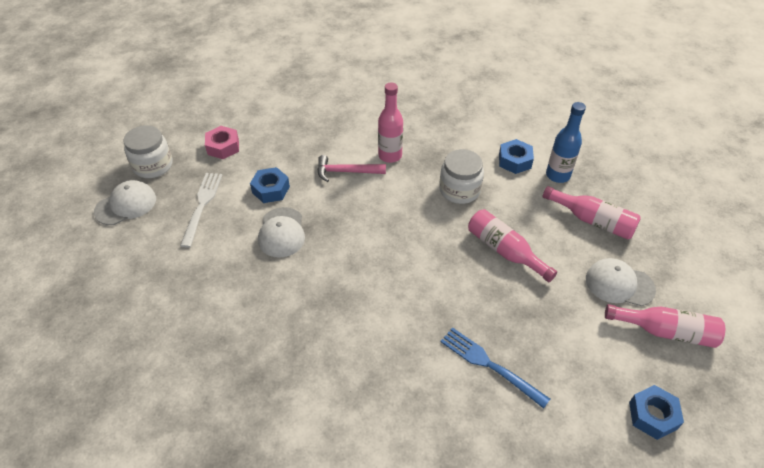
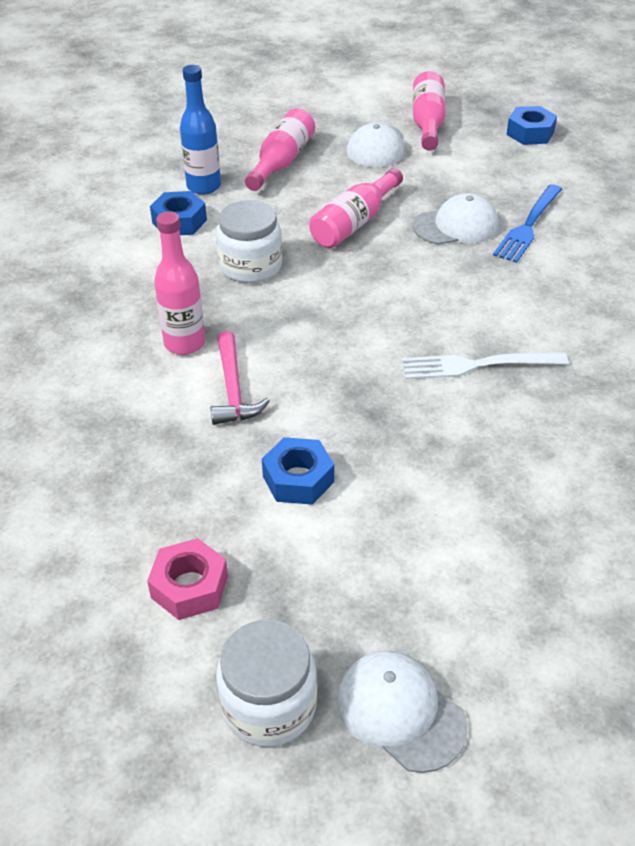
camera: 100 degrees left, 5 degrees down
(202, 205) = (365, 572): white fork -> white fork (477, 365)
(281, 232) = (394, 442): white cap -> white cap (456, 226)

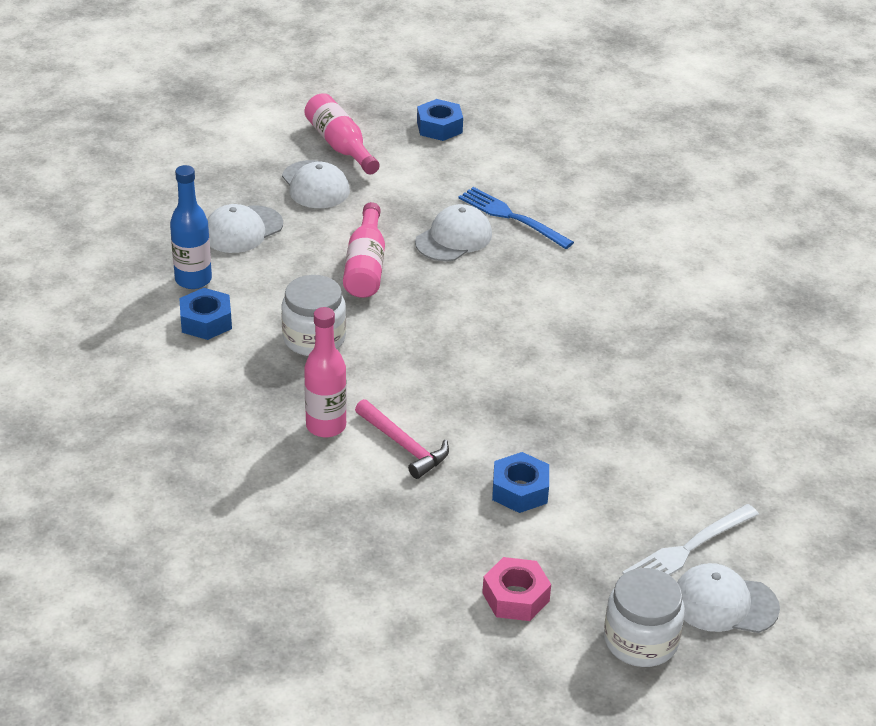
camera: 35 degrees left, 5 degrees down
(281, 162) = (242, 230): pink bottle -> white cap
(477, 365) = (572, 350): white fork -> white fork (688, 549)
(528, 226) = (511, 217): blue fork -> blue fork turned 135 degrees clockwise

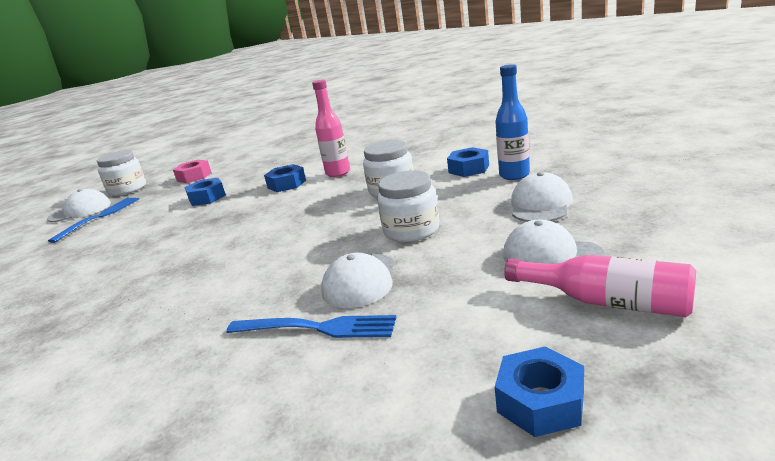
camera: 155 degrees right, 15 degrees down
(365, 266) = (411, 230): pink bottle -> white jar
(403, 446) = (286, 184): pink hammer -> blue nut
(688, 549) = (99, 217): white fork -> blue fork

